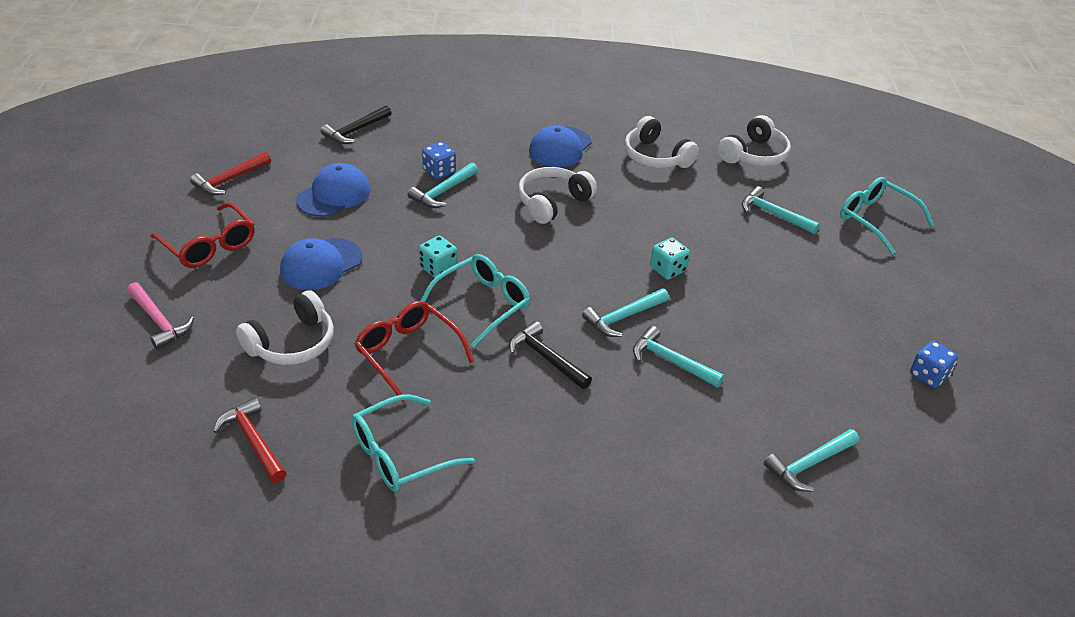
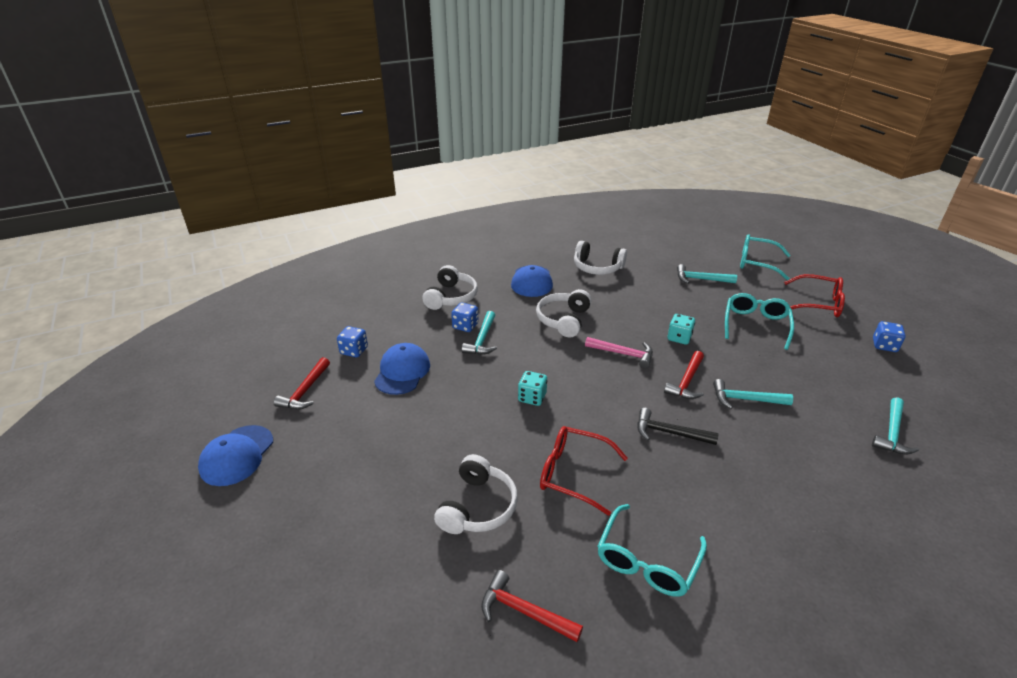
camera: 25 degrees left, 5 degrees down
(159, 321) = (345, 540): pink hammer -> pink hammer (623, 354)
(209, 246) = (334, 453): red glasses -> red glasses (818, 303)
(306, 157) = (354, 350): none -> blue dice
(321, 264) = (441, 430): blue cap -> blue cap (237, 455)
(355, 131) = (375, 318): black hammer -> none
(483, 304) = (589, 411): turquoise glasses -> turquoise glasses (755, 325)
(623, 317) = (686, 382): turquoise hammer -> red hammer
(754, 155) = (652, 247): white headphones -> white headphones (451, 297)

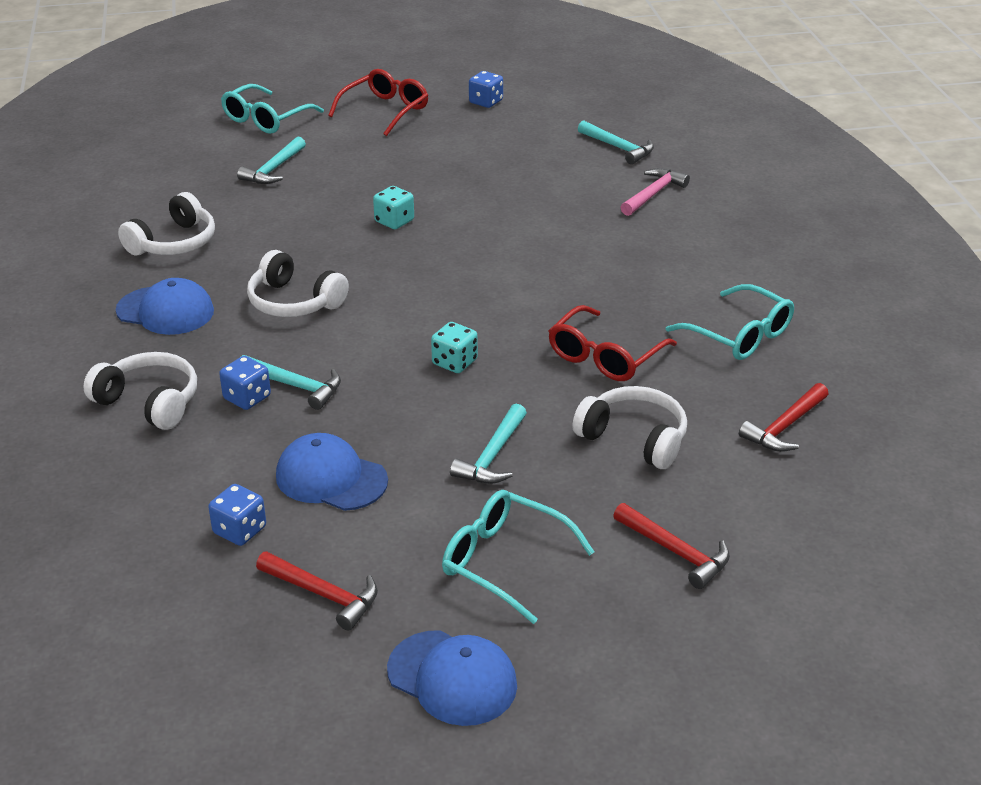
camera: 75 degrees left, 0 degrees up
(623, 354) = (403, 271): pink hammer -> pink hammer (653, 194)
(669, 433) = (565, 275): black hammer -> none
(686, 382) = (483, 239): red hammer -> red hammer (676, 552)
(745, 399) = (532, 211): turquoise hammer -> turquoise hammer (492, 456)
(755, 325) = (401, 162): turquoise glasses -> turquoise glasses (504, 562)

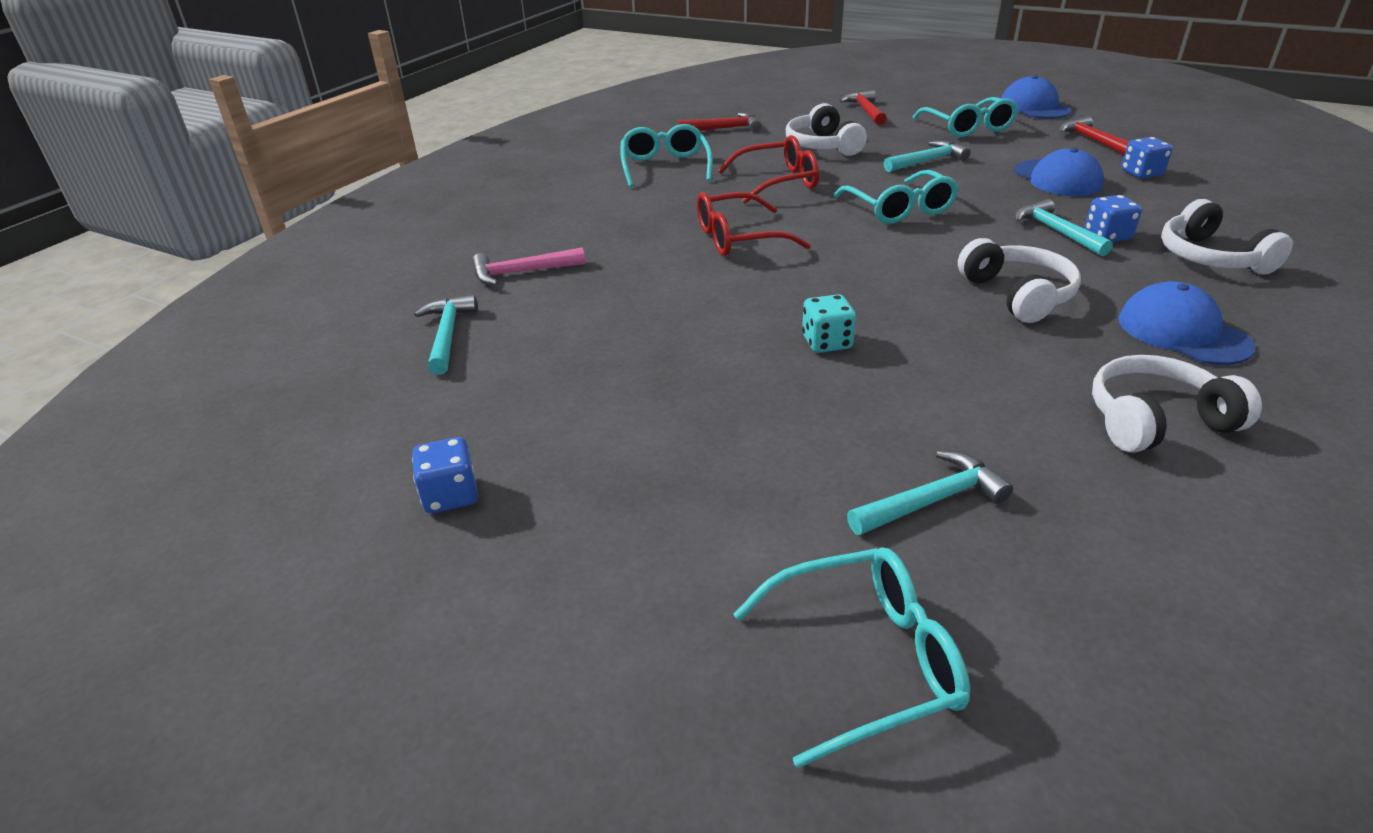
camera: 140 degrees left, 0 degrees up
(385, 110) = (622, 560): red glasses -> red glasses (738, 238)
(454, 362) = (899, 209): turquoise dice -> turquoise glasses

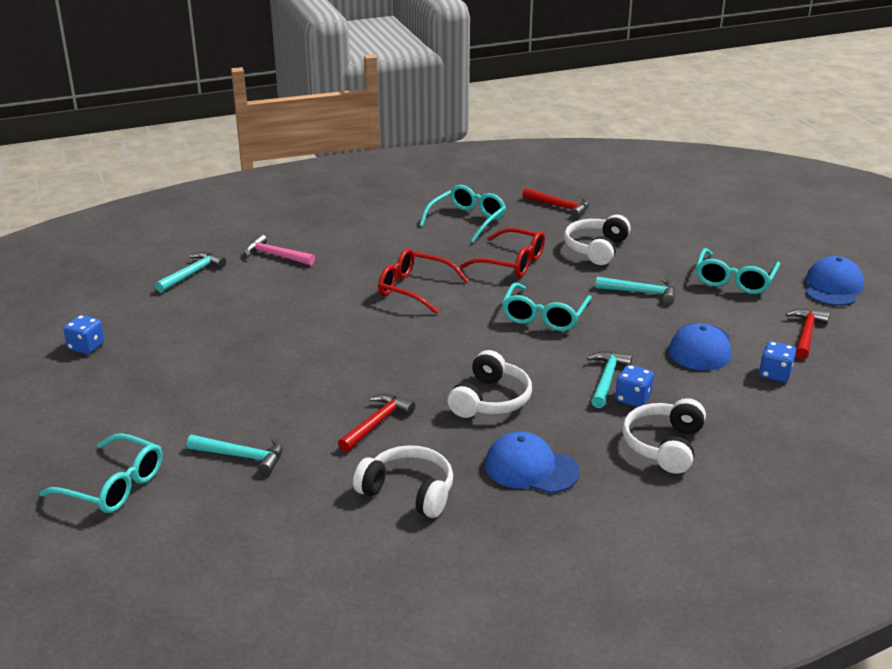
camera: 40 degrees right, 5 degrees down
(826, 342) = (341, 368): turquoise dice -> none
(865, 111) = (690, 233): red hammer -> red hammer (376, 423)
(1182, 332) = (531, 468): blue cap -> blue cap turned 75 degrees counterclockwise

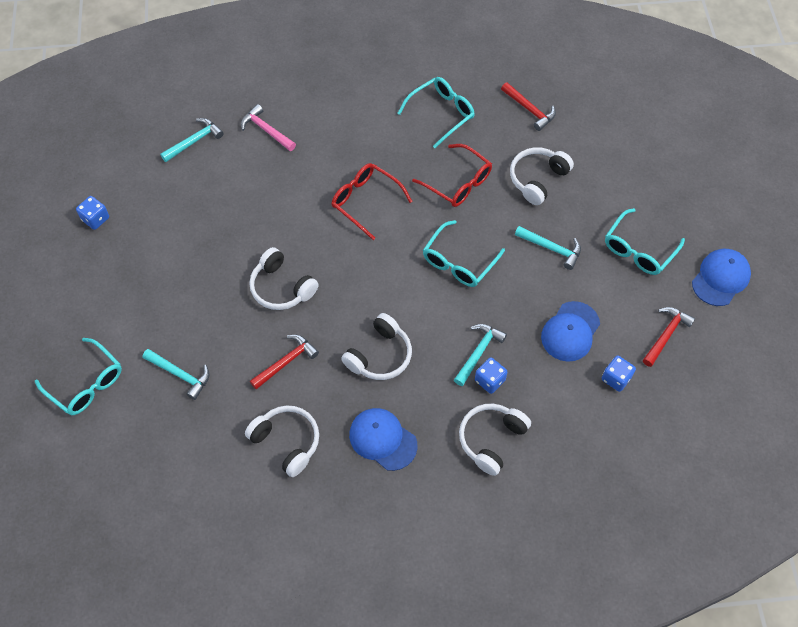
camera: 15 degrees right, 30 degrees up
(344, 365) = (281, 287): none -> white headphones

